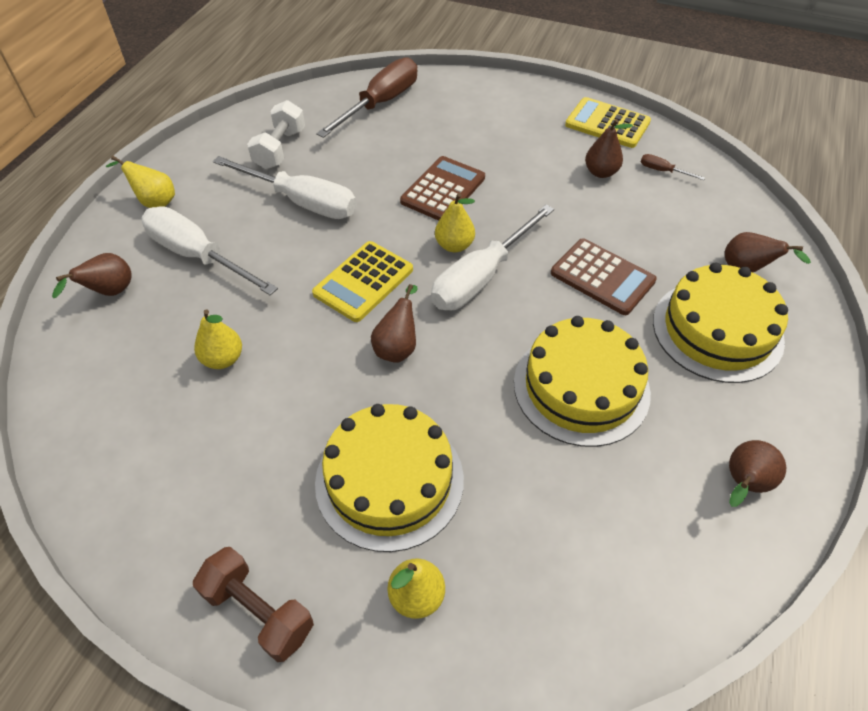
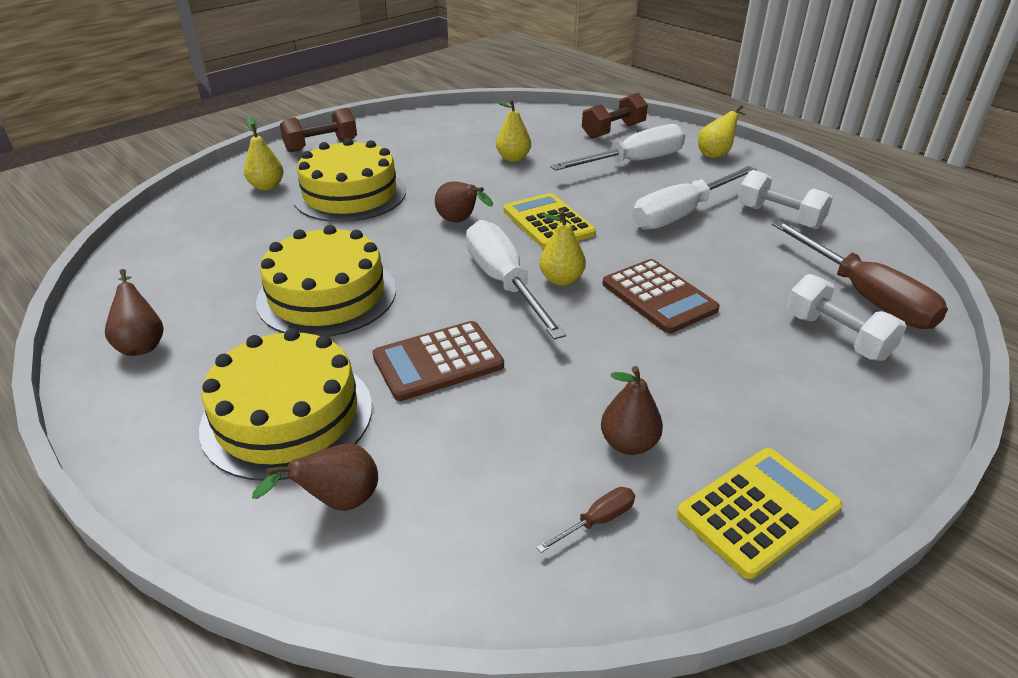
camera: 115 degrees right, 15 degrees down
(109, 292) = (613, 131): brown pear -> brown dumbbell
(436, 111) = (836, 336): none -> white dumbbell

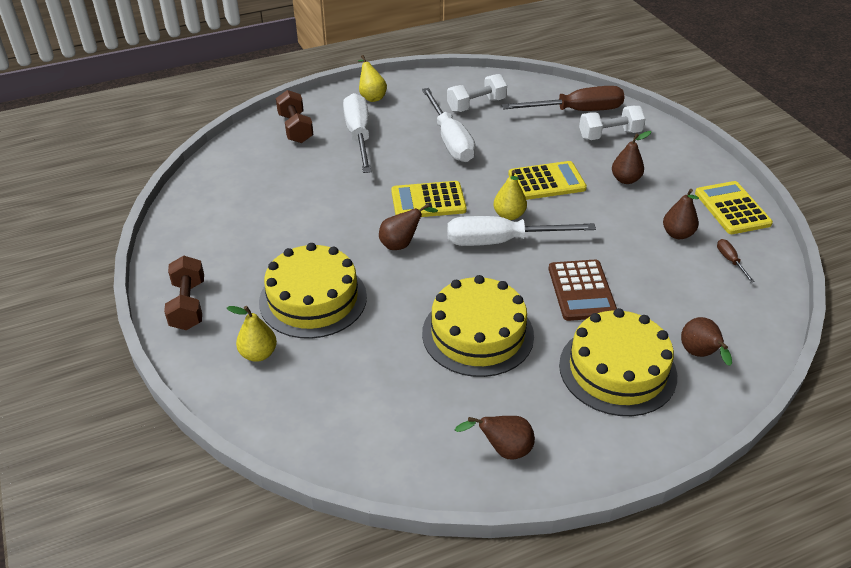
camera: 70 degrees left, 5 degrees up
(513, 158) = (308, 192): yellow pear -> none
(659, 297) = (546, 181): brown calculator -> yellow calculator
(730, 368) = (625, 179): none -> brown pear

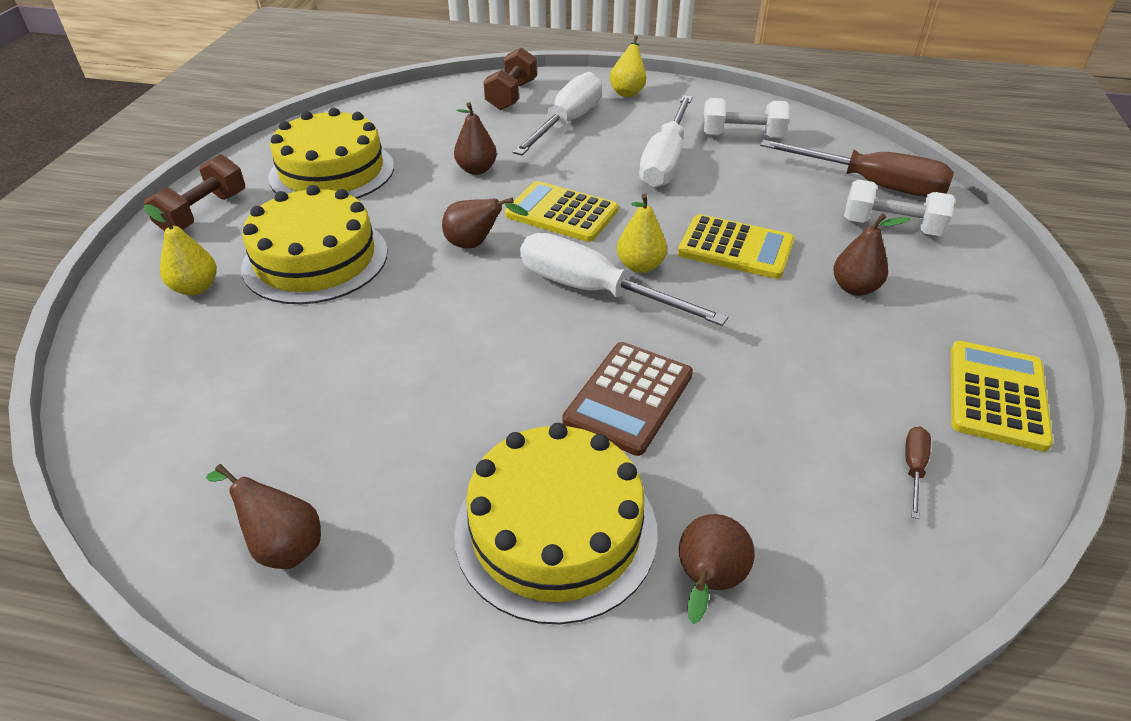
camera: 35 degrees right, 0 degrees up
(477, 334) = (434, 383): yellow cake -> yellow cake (332, 171)
(677, 234) = (860, 390): brown pear -> brown pear (476, 170)

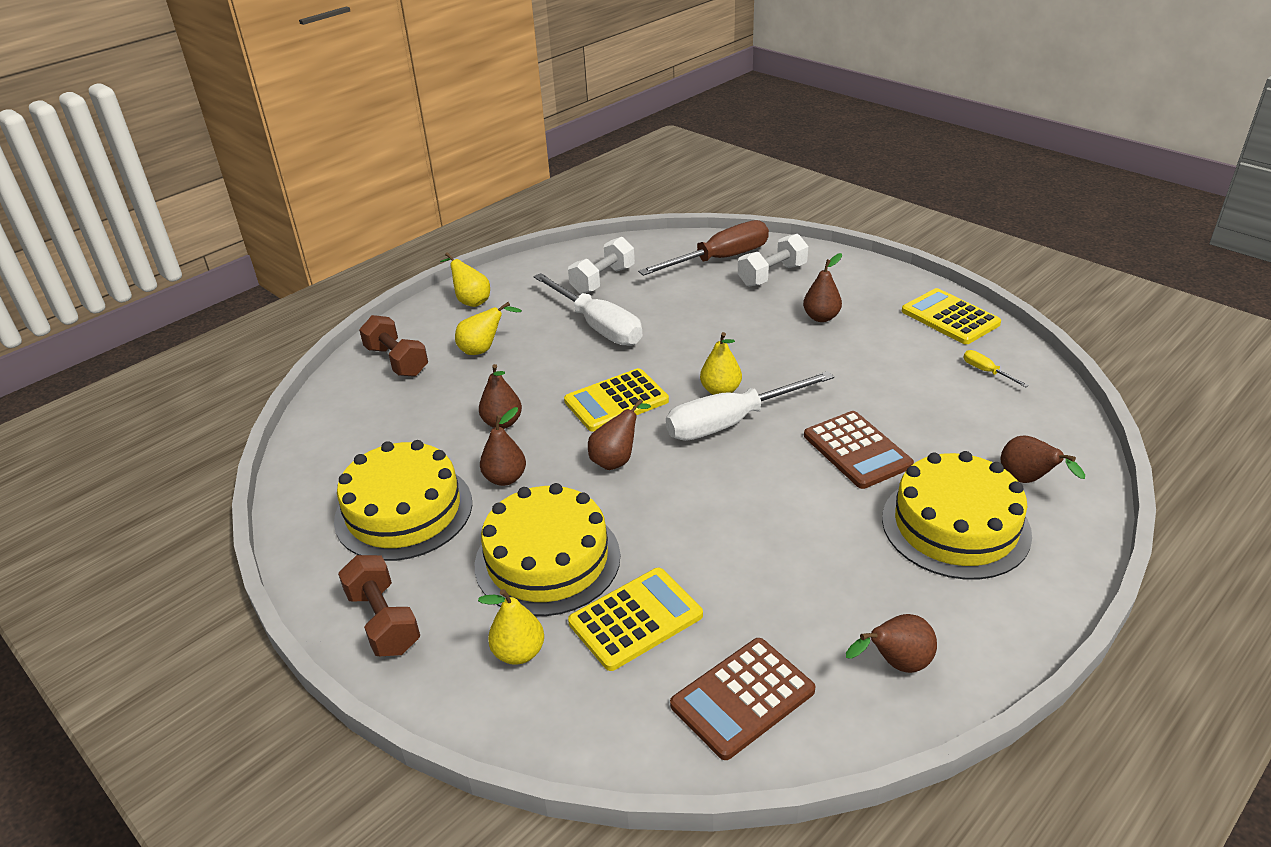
camera: 55 degrees left, 5 degrees down
(188, 440) = (742, 698): none -> brown calculator
(405, 199) = (505, 478): none -> brown pear
(567, 123) = (483, 349): white screwdriver -> yellow pear
(735, 248) = (737, 342): yellow calculator -> yellow calculator (635, 619)
(913, 468) = (986, 371): brown screwdriver -> yellow screwdriver

